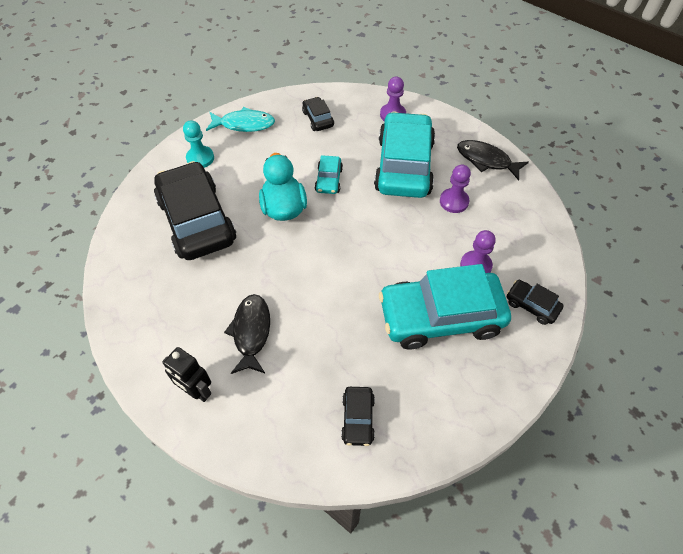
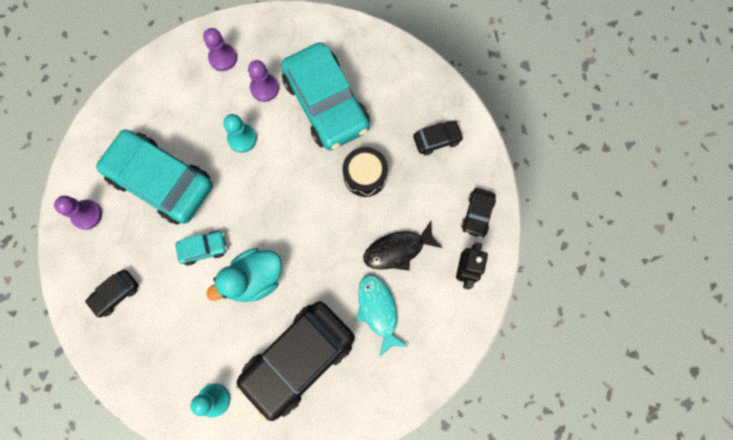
camera: 110 degrees left, 20 degrees up
(244, 124) = (147, 375): turquoise fish -> turquoise fish (378, 310)
(344, 328) = (365, 175): none -> black drum
(404, 165) = (161, 181): turquoise car -> turquoise car turned 45 degrees clockwise
(425, 233) = (242, 138): none -> turquoise pawn
(454, 201) = (195, 123): purple pawn -> purple pawn (223, 58)
(486, 160) = (131, 105): black fish -> none
(531, 305) = (290, 38): black car -> black car (477, 214)

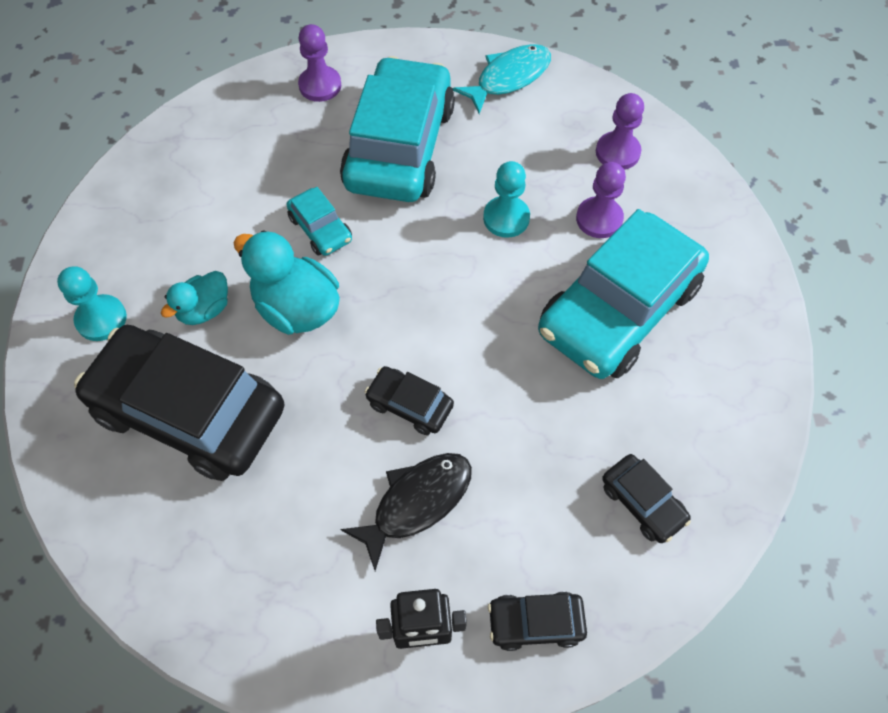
camera: 70 degrees right, 15 degrees down
(115, 294) = (222, 153): black car -> black car (409, 405)
(233, 334) = (204, 310): none -> turquoise duck
(365, 175) = (525, 407): black drum -> none
(378, 310) = (302, 506): turquoise fish -> turquoise fish (509, 78)
(397, 250) = (417, 502): black fish -> black fish turned 90 degrees clockwise

